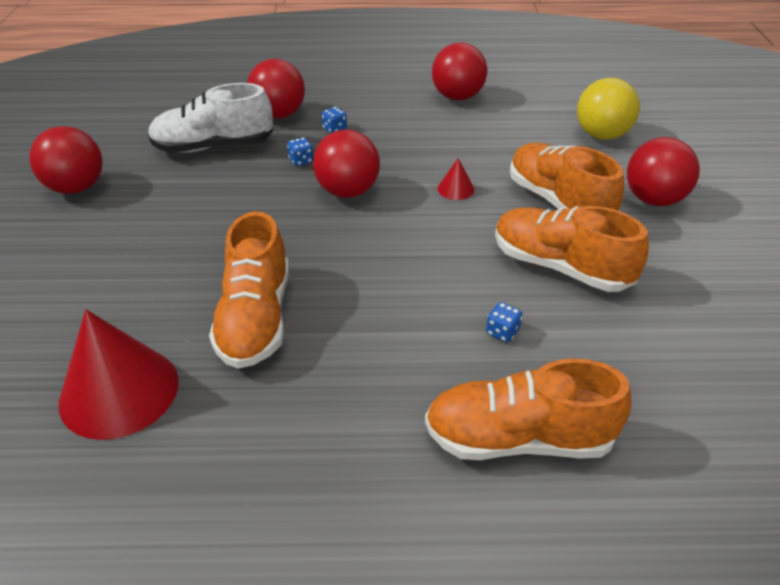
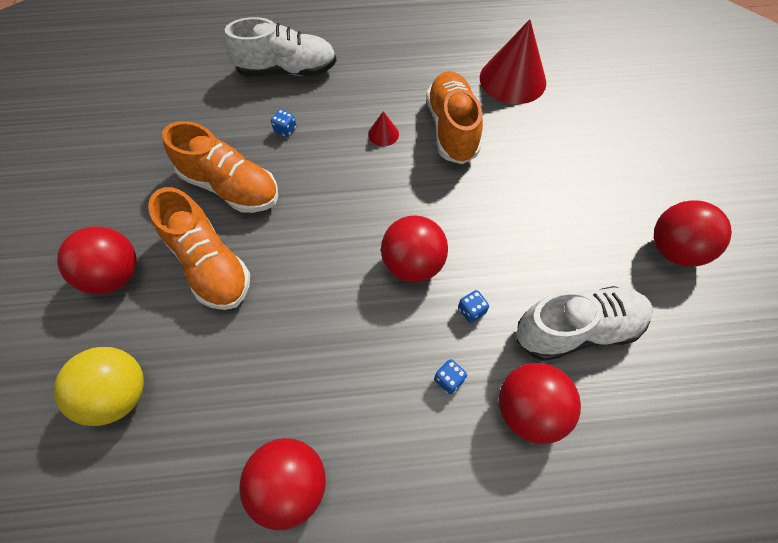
camera: 175 degrees right, 20 degrees up
(455, 189) = (307, 276): red cone -> red cone (383, 134)
(518, 438) = (287, 70): orange shoe -> white shoe

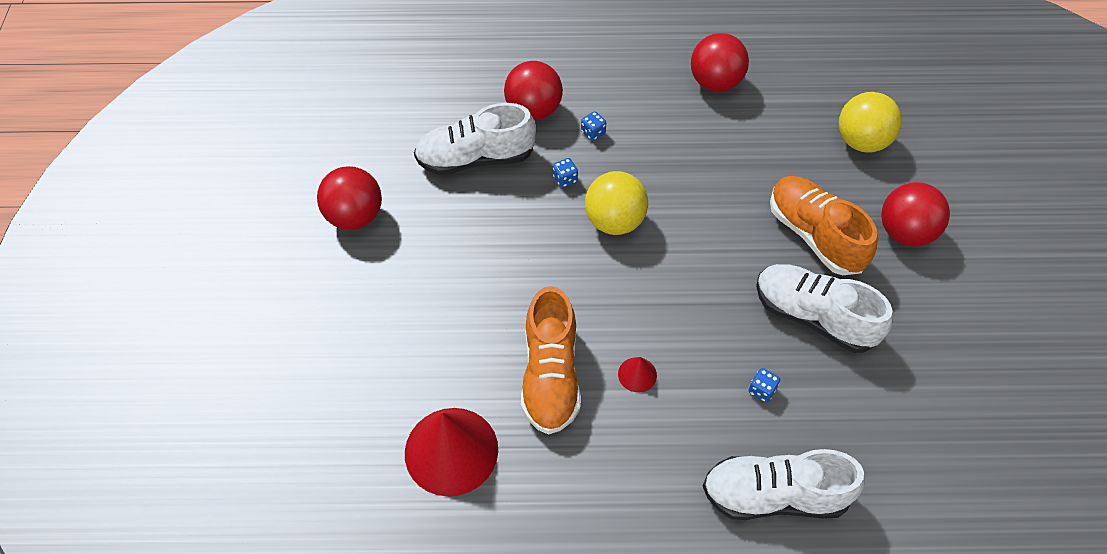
camera: 175 degrees left, 5 degrees down
(230, 187) = (813, 317): orange shoe -> white shoe
(412, 264) = (614, 221): red ball -> yellow ball

